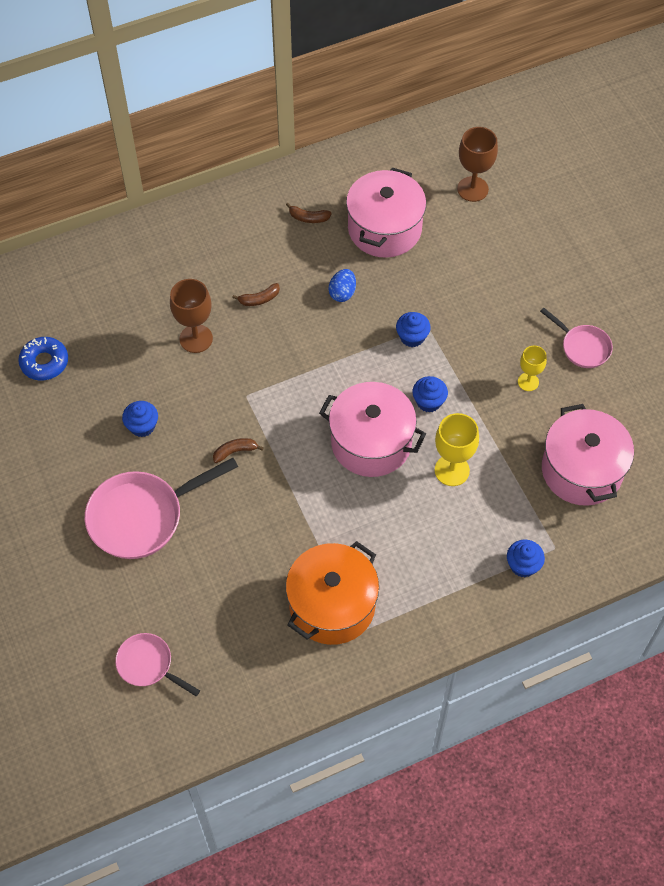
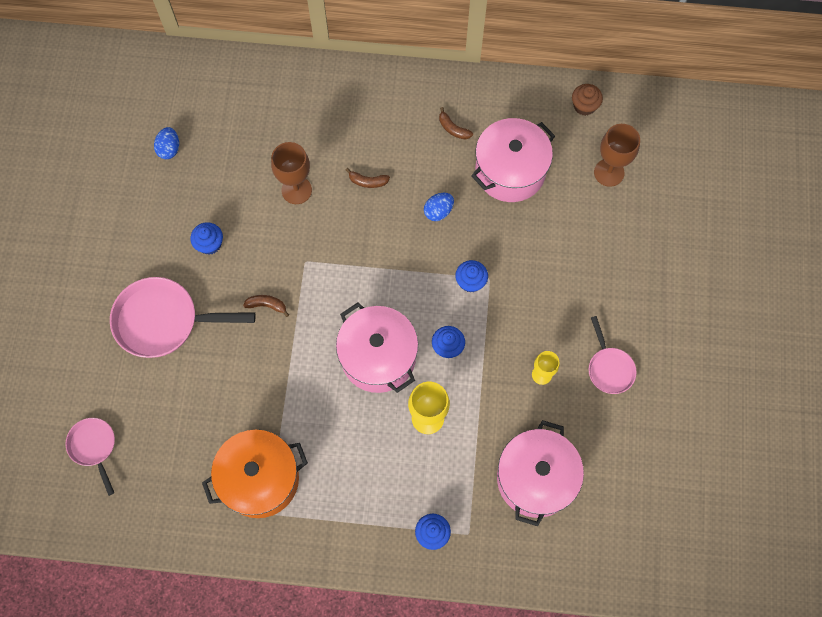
camera: 30 degrees right, 10 degrees up
(44, 362) = (169, 149): blue donut -> blue egg
(414, 145) = (584, 106): none -> brown cupcake

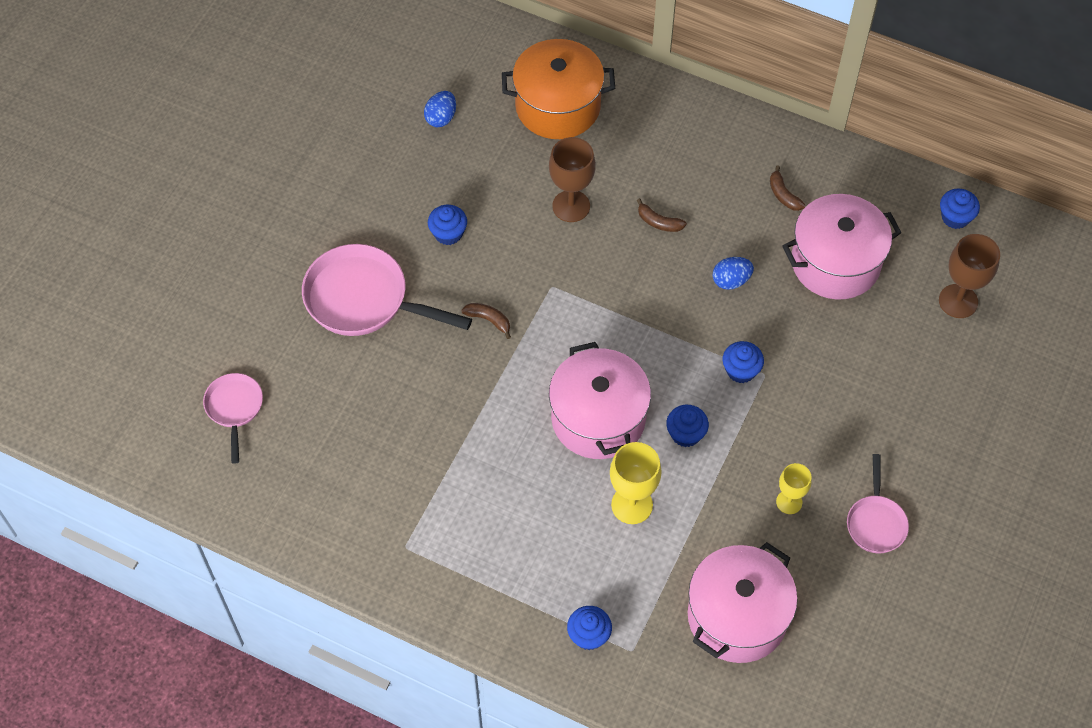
camera: 20 degrees right, 10 degrees down
(260, 479) = (409, 506): orange pot -> orange pot (558, 106)
(584, 106) = (955, 217): brown cupcake -> blue cupcake

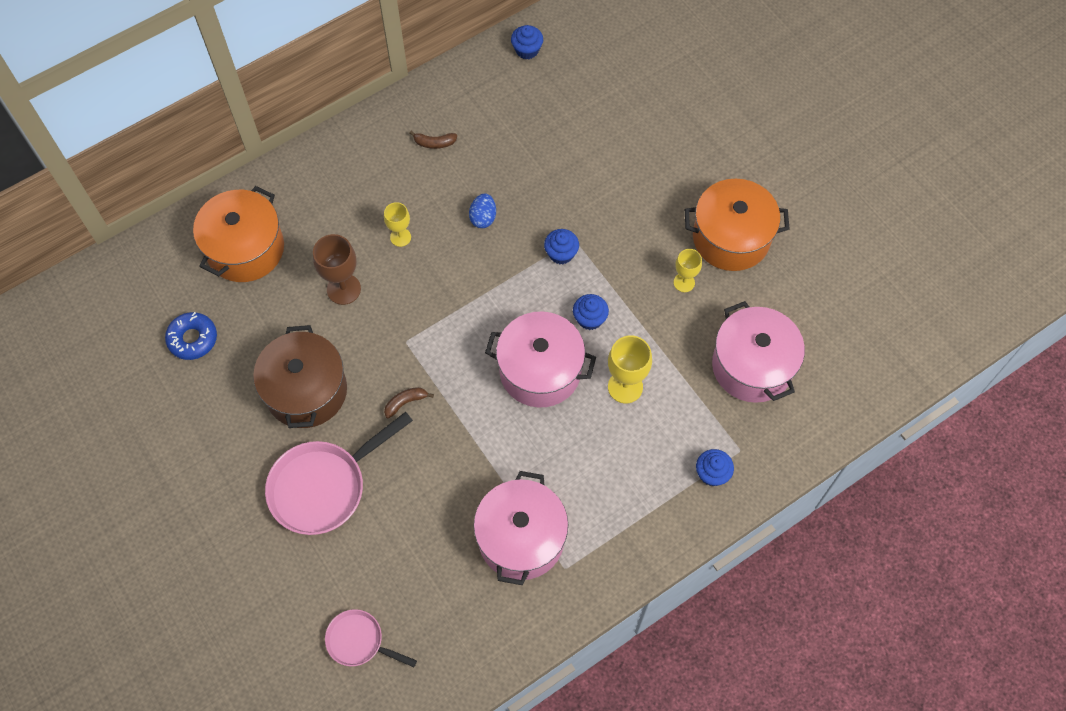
camera: 60 degrees left, 5 degrees up
(441, 118) = (193, 339): blue egg -> blue donut
(448, 233) = (306, 391): blue cupcake -> brown pot
(659, 222) = (400, 237): brown banana -> yellow goblet
(835, 262) = (513, 143): pink pot -> pink pot (521, 538)
(875, 522) = (731, 238): pink pan -> orange pot
(958, 301) = (594, 88): brown goblet -> none

